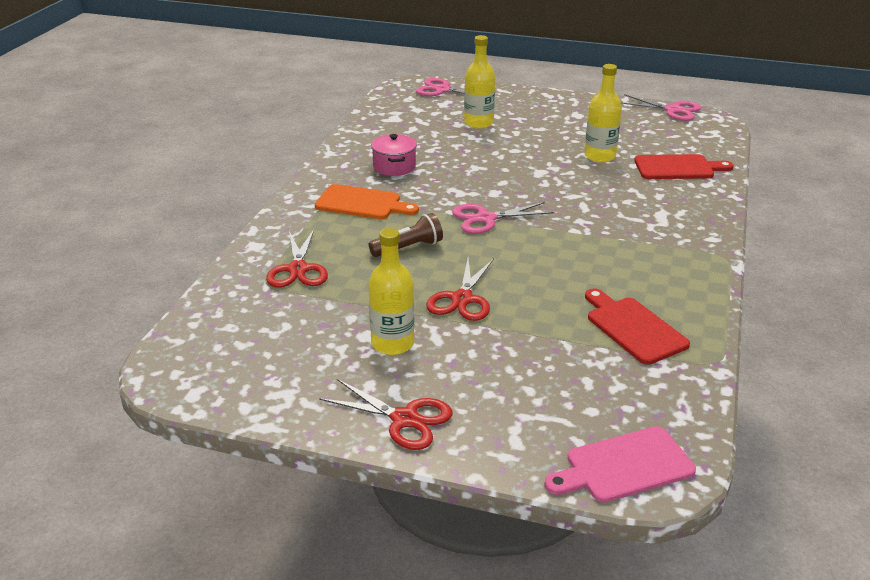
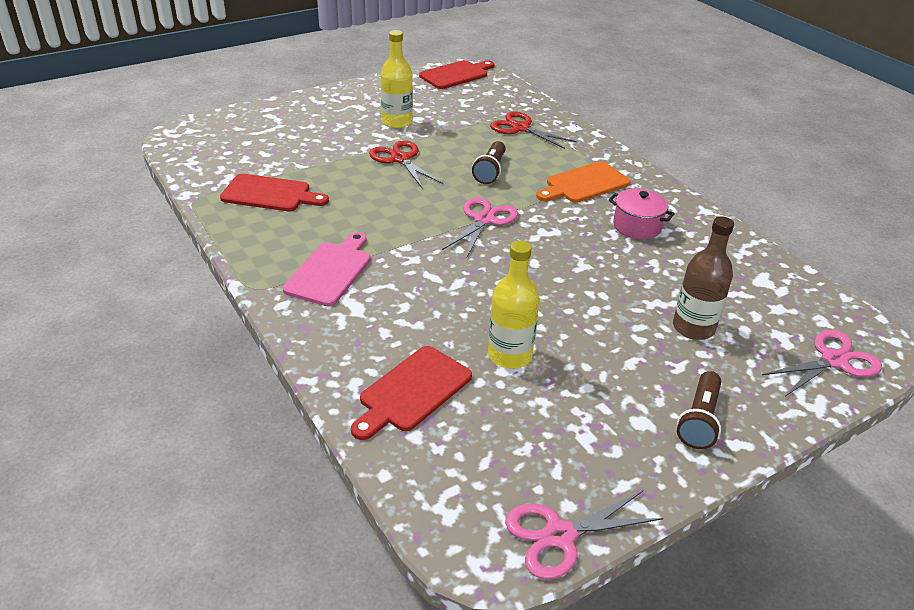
camera: 130 degrees right, 5 degrees up
(201, 375) = (456, 74): none -> red cutting board
(404, 419) = (336, 100): red scissors -> none
(478, 123) = (693, 328): yellow bottle -> brown bottle
(549, 105) = (699, 420): none -> brown flashlight
(624, 466) = (203, 129): pink cutting board -> pink cutting board (330, 271)

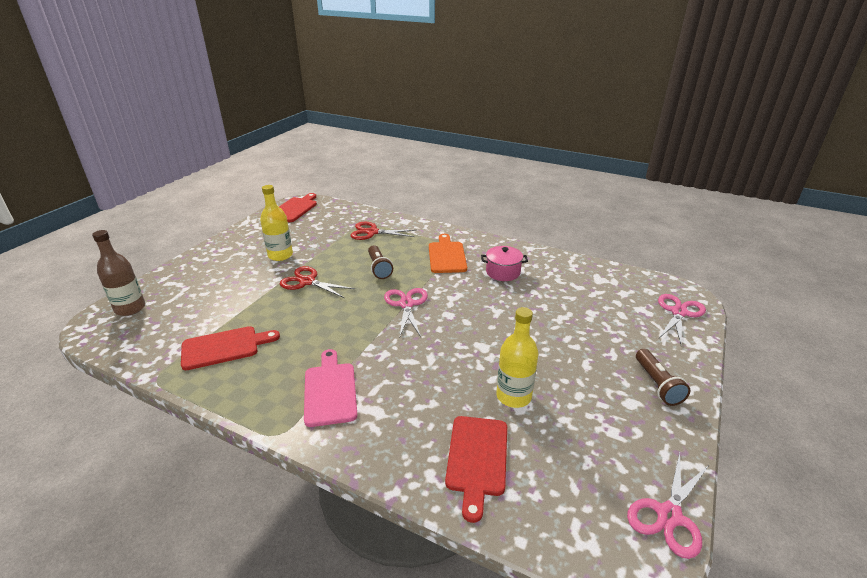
camera: 30 degrees left, 5 degrees down
(584, 184) = (446, 256): orange cutting board -> orange cutting board turned 150 degrees clockwise
(693, 328) = (595, 325): brown bottle -> brown bottle (130, 308)

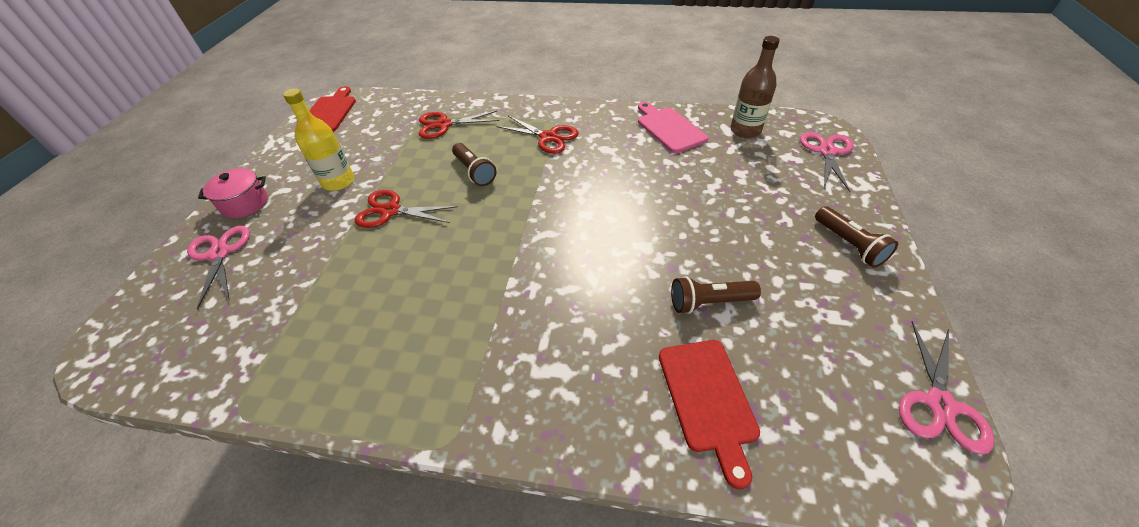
camera: 15 degrees left, 15 degrees up
(130, 308) = (152, 311): brown bottle -> brown bottle (745, 130)
(224, 347) = (318, 334): red cutting board -> none
(330, 391) = (488, 358): pink cutting board -> pink cutting board (669, 128)
(406, 304) = (530, 213): pink scissors -> pink scissors (220, 254)
(446, 256) = (548, 137): orange cutting board -> red scissors
(503, 272) = (622, 144): pink pot -> pink pot (245, 204)
(513, 396) = (709, 302): yellow bottle -> brown flashlight

